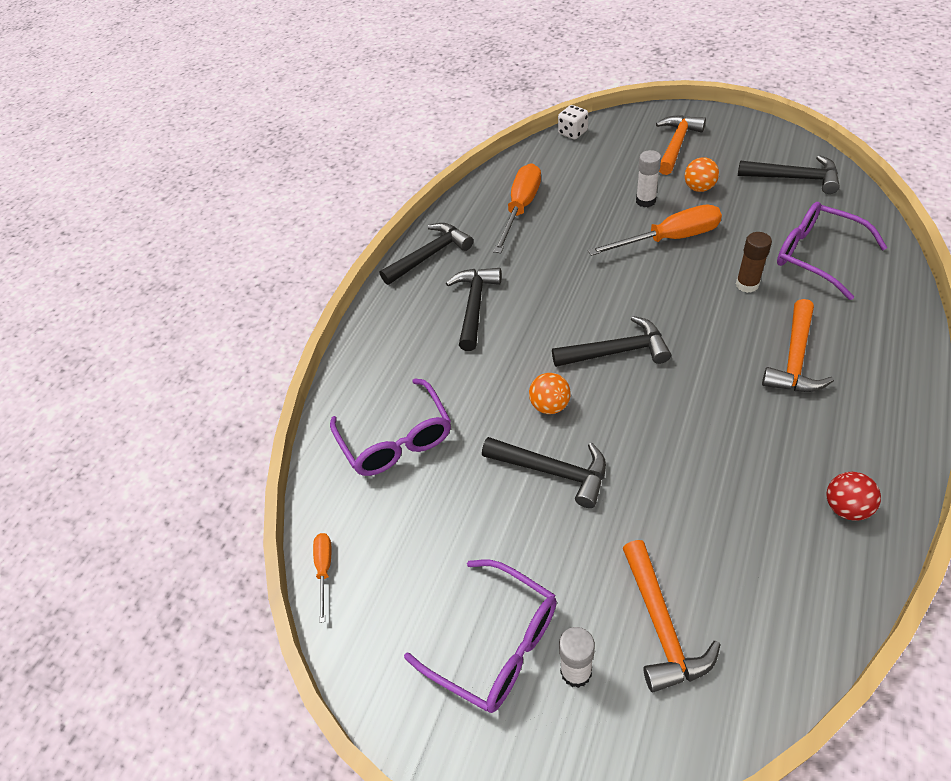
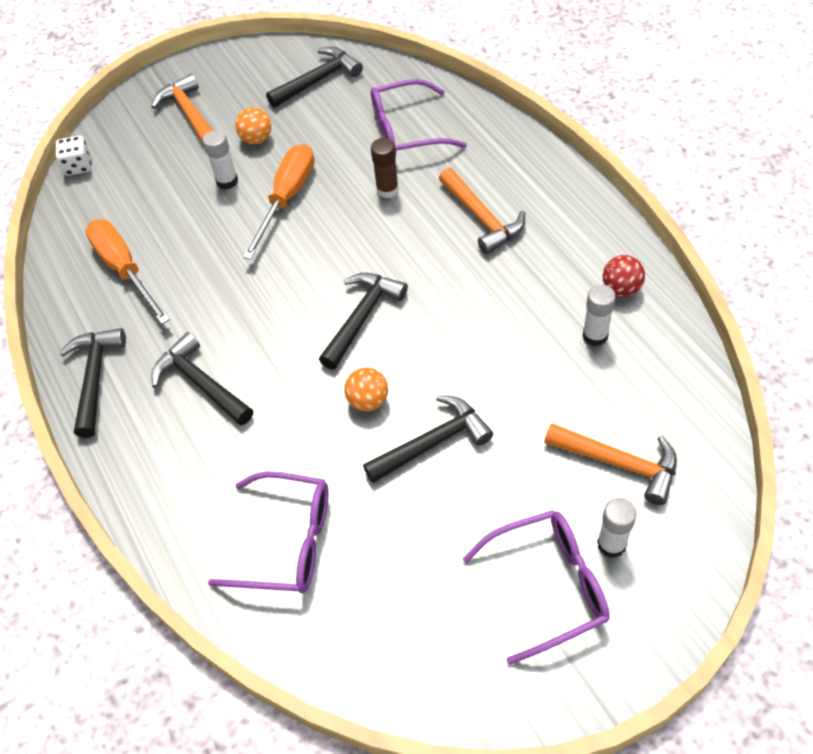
camera: 55 degrees left, 5 degrees up
(324, 569) = (370, 685): orange screwdriver -> none
(772, 519) = (595, 336): none -> white glue stick

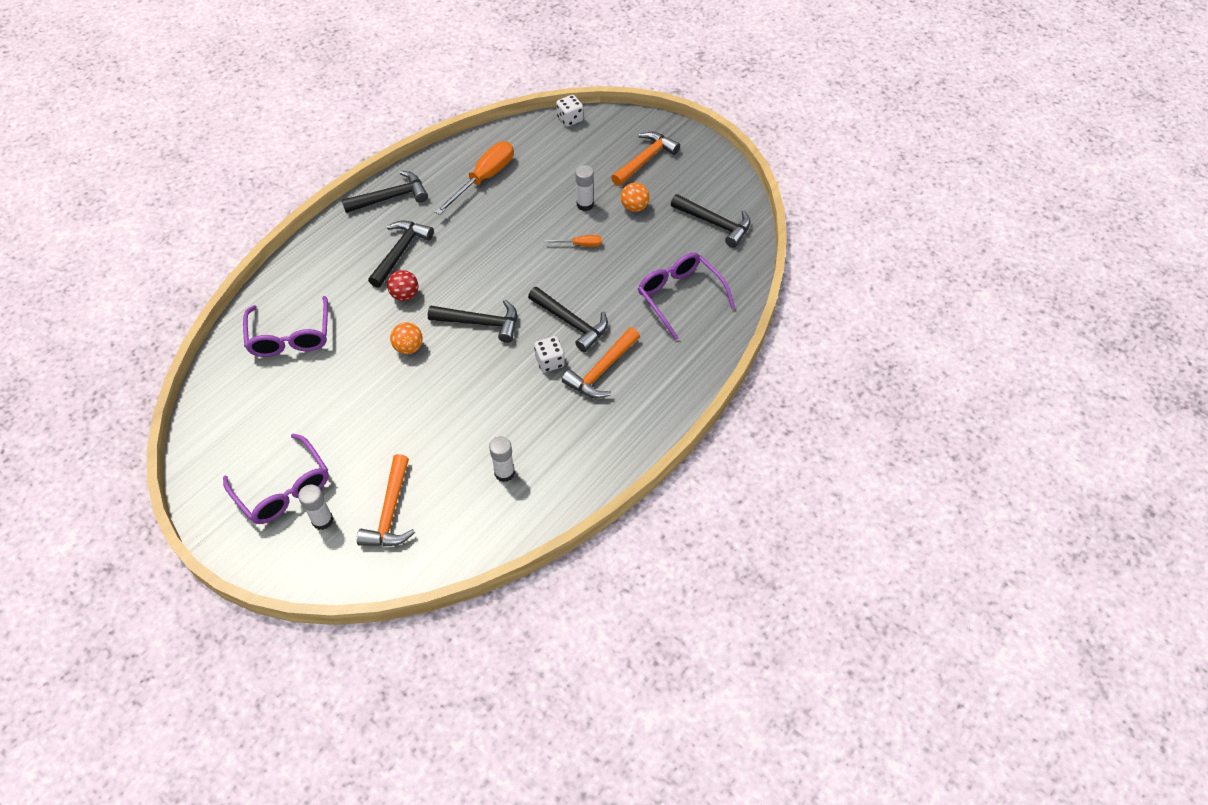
camera: 65 degrees right, 0 degrees up
(287, 198) = (580, 245): orange screwdriver -> orange screwdriver, size x0.50
(387, 190) = (610, 302): brown glue stick -> none
(433, 442) = (383, 394): black hammer -> black hammer (571, 323)
(450, 262) = (550, 362): none -> white dice
(621, 288) = (557, 481): red ball -> red ball (405, 295)

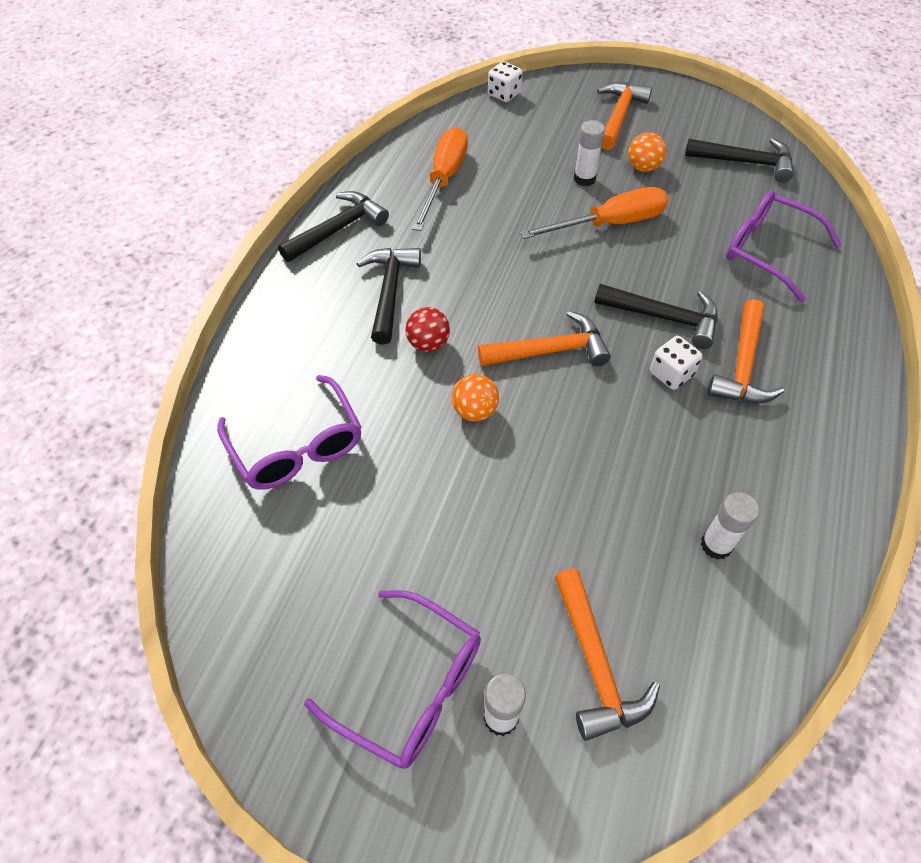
camera: 20 degrees left, 0 degrees up
(481, 323) = (550, 351): black hammer -> orange hammer
(580, 245) = (610, 224): orange screwdriver -> orange screwdriver, size x2.02

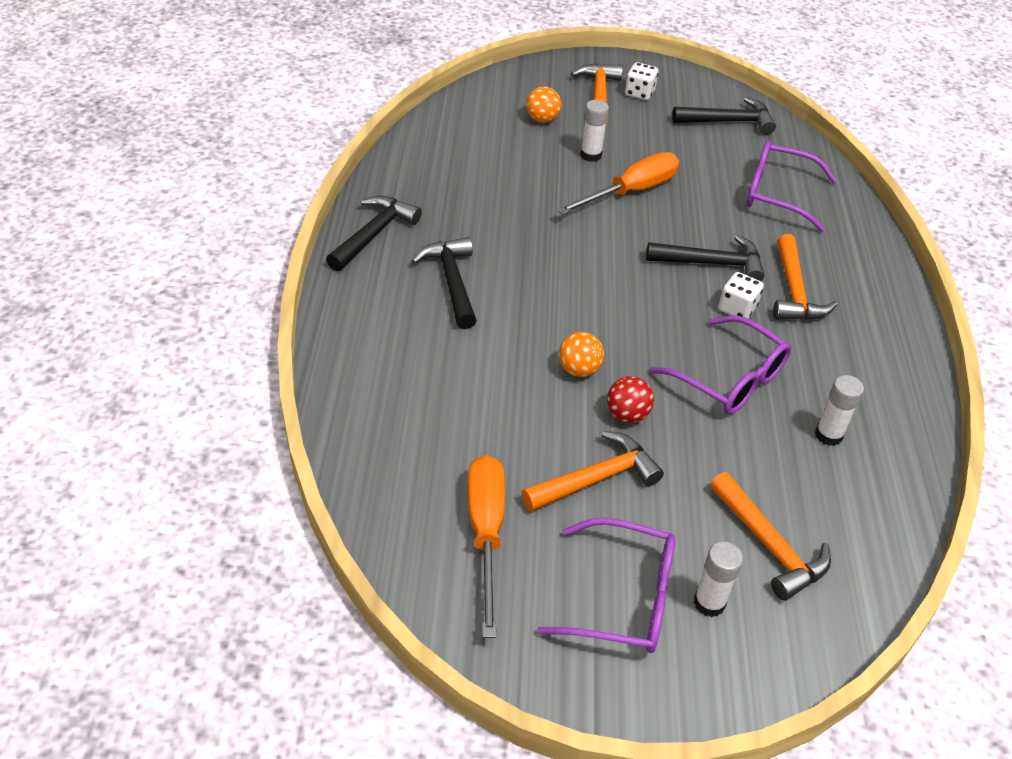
camera: 20 degrees left, 10 degrees down
(297, 447) = (427, 430): purple glasses -> purple glasses (730, 379)
(428, 344) = (510, 321): red ball -> red ball (627, 415)
(444, 180) = (458, 174): orange screwdriver -> orange screwdriver (486, 533)
(504, 94) = (480, 88): white dice -> white dice (639, 93)
(550, 351) = (624, 307): orange hammer -> orange hammer (596, 478)
(643, 167) = (640, 138): orange ball -> orange ball (542, 119)

